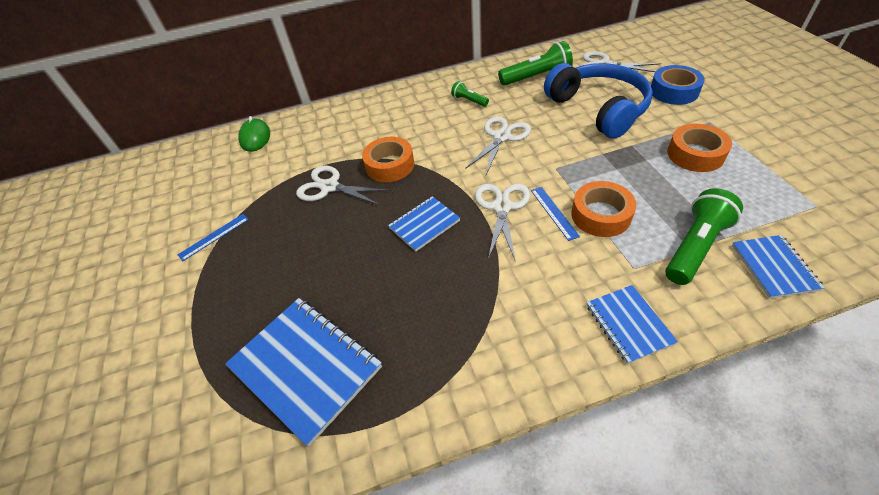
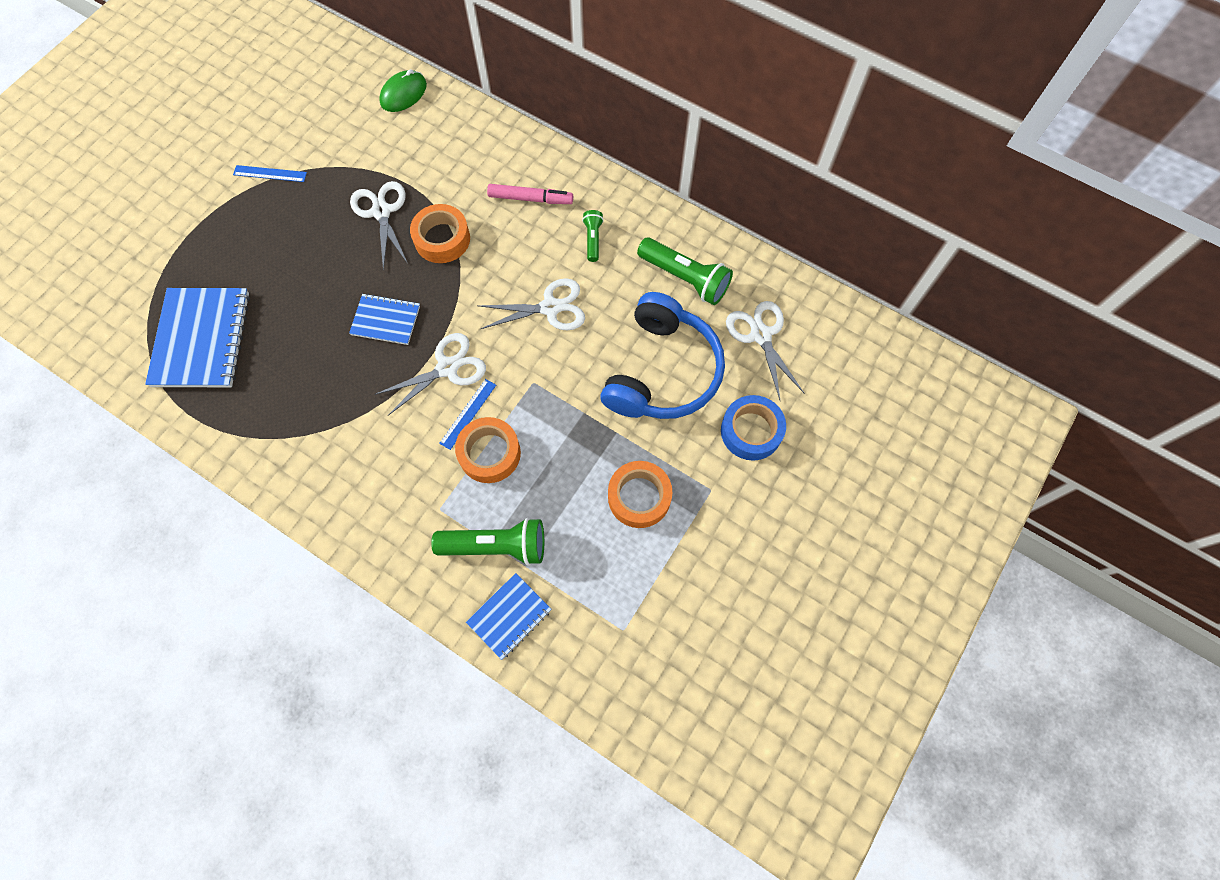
camera: 45 degrees right, 20 degrees up
(408, 114) = (530, 199): none -> pink marker
(628, 324) = (374, 531): blue notebook -> none

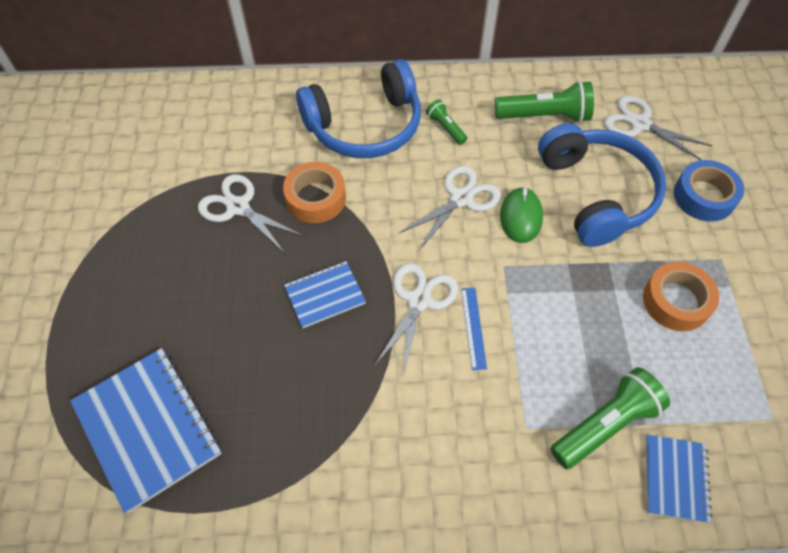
camera: 35 degrees left, 10 degrees down
(270, 174) = (95, 235): blue ruler -> none
(403, 94) = (174, 103): green mouse -> green mouse (521, 217)
(489, 453) = (523, 348): orange tape -> none
(530, 199) = (365, 125): pink marker -> blue headphones

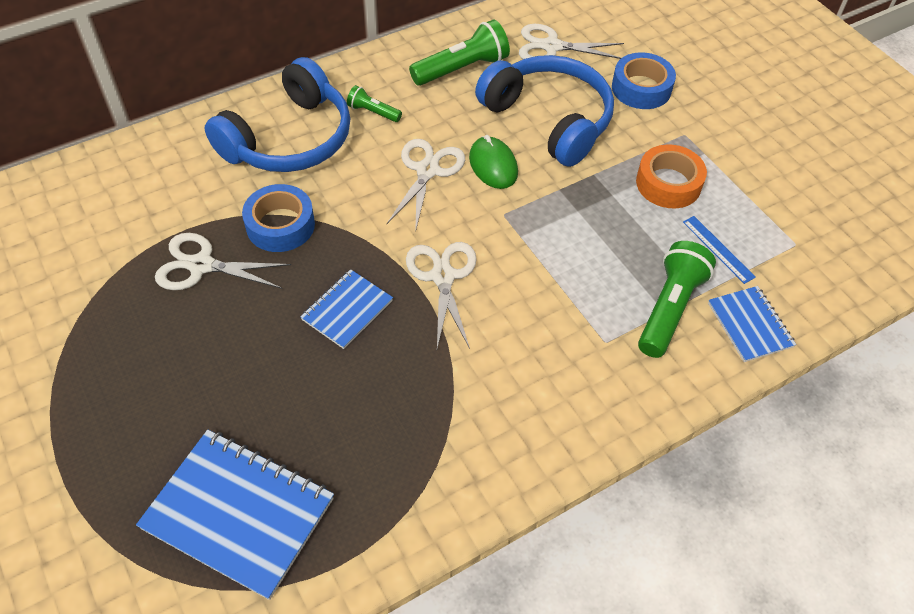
camera: 30 degrees left, 5 degrees down
(315, 198) = (280, 225): orange tape -> blue tape
(473, 327) = (508, 278): blue ruler -> blue ruler (718, 249)

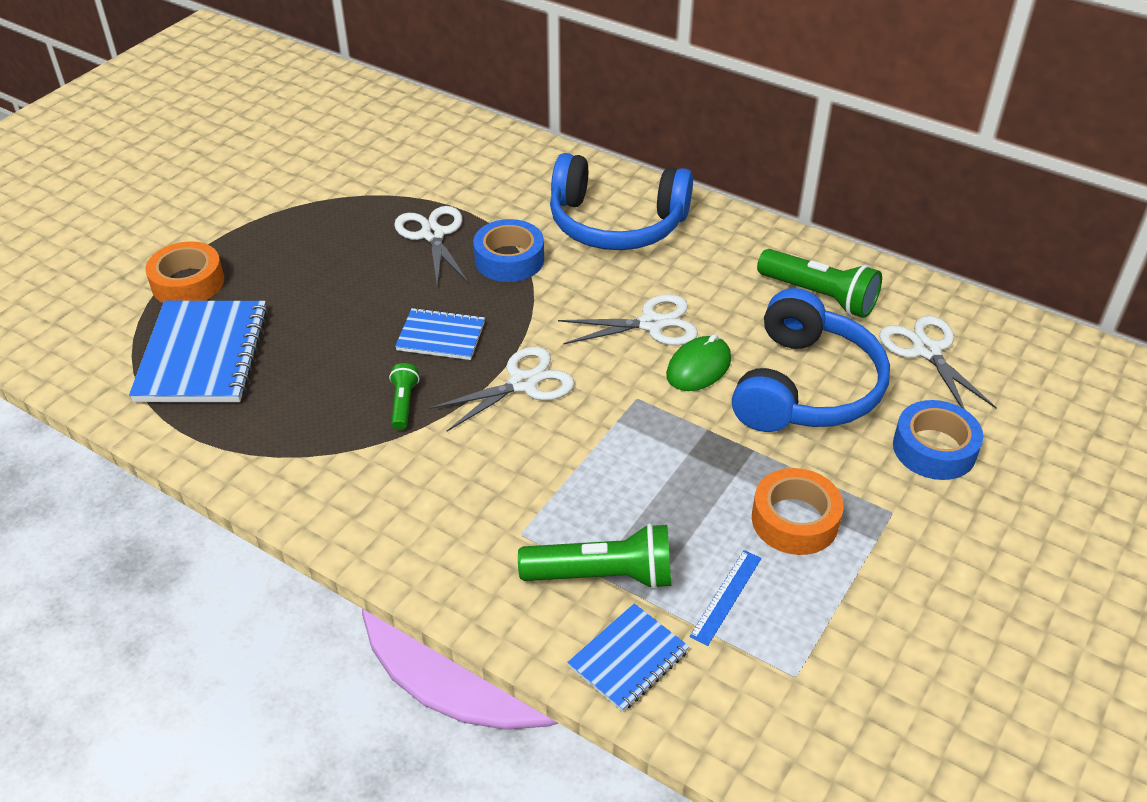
camera: 65 degrees right, 10 degrees down
(109, 497) = (188, 283): none -> orange tape
(373, 112) = (697, 260): green flashlight -> green flashlight (403, 403)

